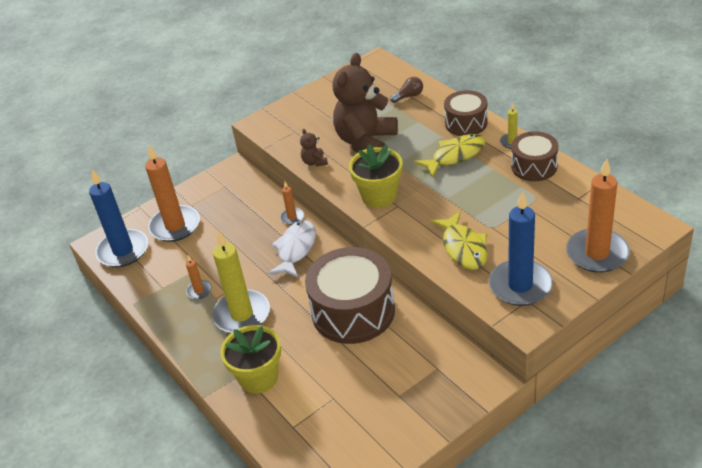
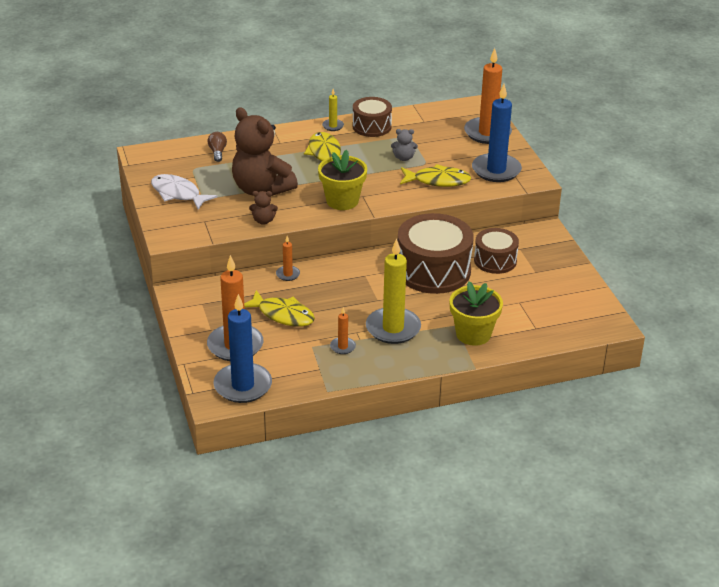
camera: 75 degrees left, 5 degrees down
(230, 237) = (283, 315): none -> yellow fish
(295, 249) = (333, 282): white fish -> white fish (178, 194)
(466, 123) = (286, 137): brown drum -> brown drum (495, 260)
(490, 208) = (403, 158): none -> grey teddy bear

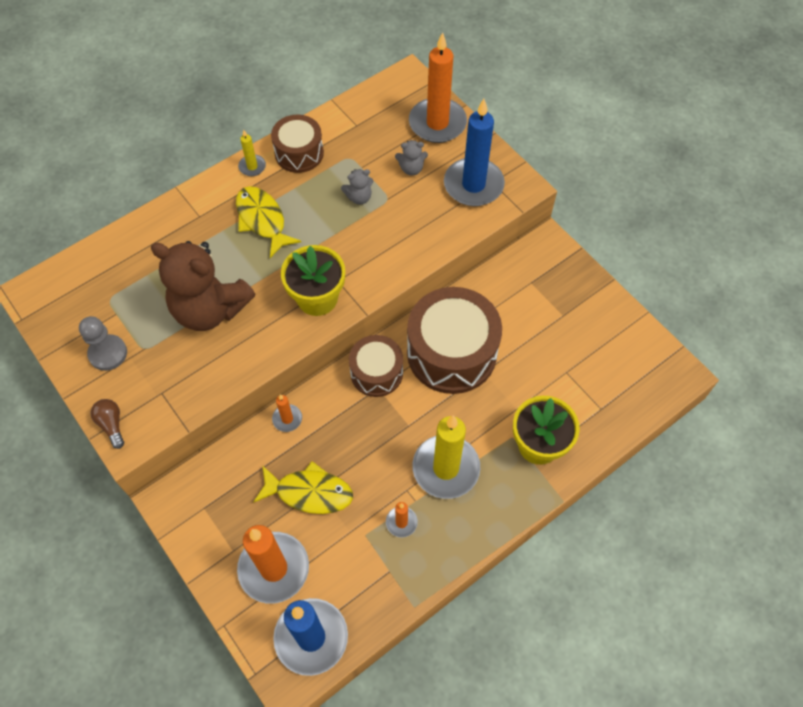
camera: 20 degrees left, 25 degrees up
(178, 194) = (108, 353): white fish -> grey pawn
(217, 152) = (128, 259): brown light bulb -> brown light bulb (112, 425)
(263, 221) = (235, 367): brown teddy bear -> none
(438, 181) = (415, 225): yellow fish -> none
(452, 152) = (411, 168): none -> grey teddy bear
(495, 260) = (512, 312): brown drum -> brown drum (376, 372)

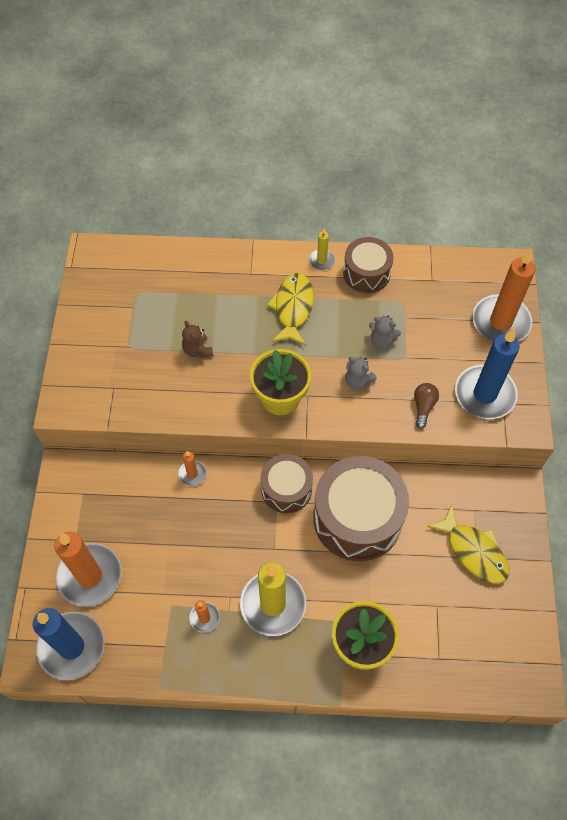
camera: 40 degrees right, 0 degrees up
(108, 353) = (103, 332): grey pawn -> none
(112, 425) = (63, 386): brown light bulb -> brown light bulb (423, 407)
(210, 309) = (197, 350): brown teddy bear -> brown teddy bear, size x0.41
(309, 492) = (160, 541): yellow fish -> yellow fish (473, 551)
(411, 168) = (445, 345): grey teddy bear -> grey teddy bear (357, 381)

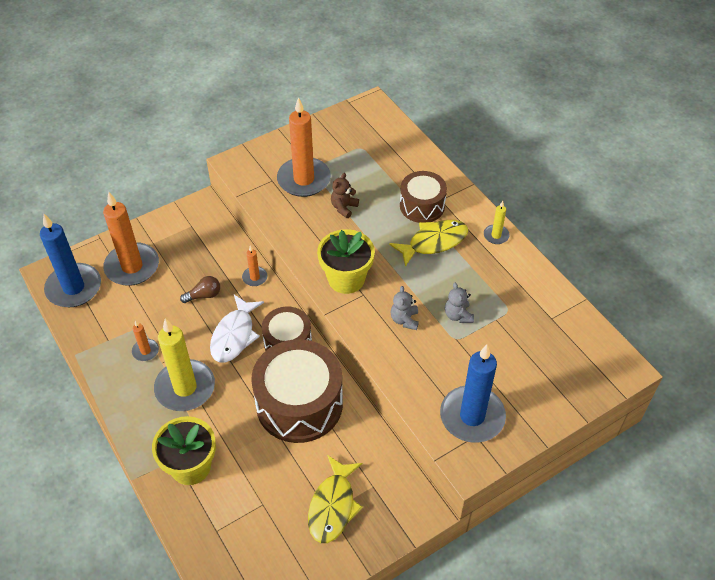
camera: 55 degrees right, 10 degrees down
(245, 529) = (234, 335): none -> white fish
(366, 273) = (513, 270): brown drum -> brown drum (422, 206)
(423, 407) = (420, 378): brown light bulb -> brown light bulb (204, 295)
(500, 322) = (557, 391): orange candle -> orange candle (304, 179)

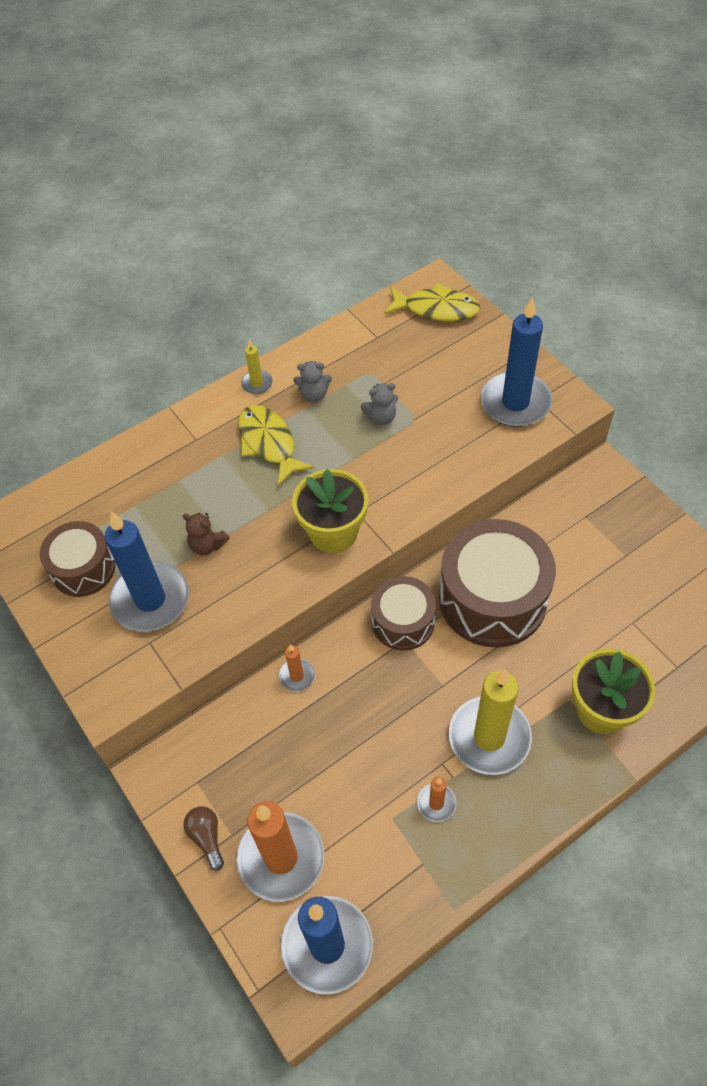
camera: 90 degrees left, 5 degrees up
(204, 295) = (332, 739): brown light bulb -> brown light bulb (207, 837)
(234, 335) = (398, 688): white fish -> none
(304, 179) = (150, 599): orange candle -> blue candle
(333, 506) = (617, 551): yellow fish -> yellow fish (436, 309)
(404, 320) = (393, 468): grey teddy bear -> grey teddy bear (314, 395)
(422, 206) = (206, 458): brown drum -> brown drum (83, 568)

